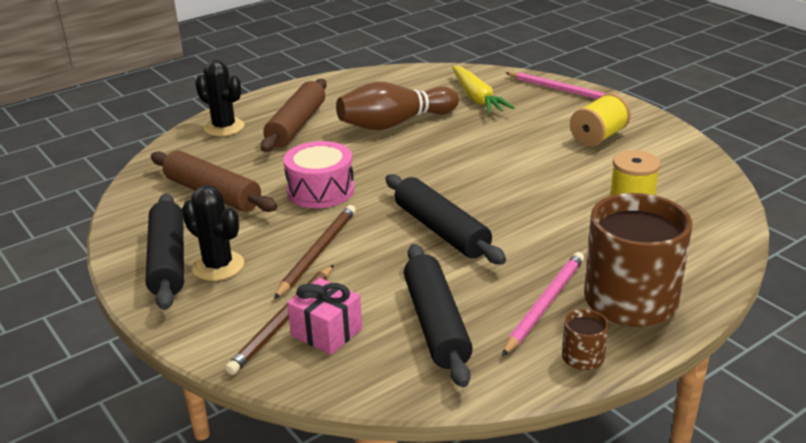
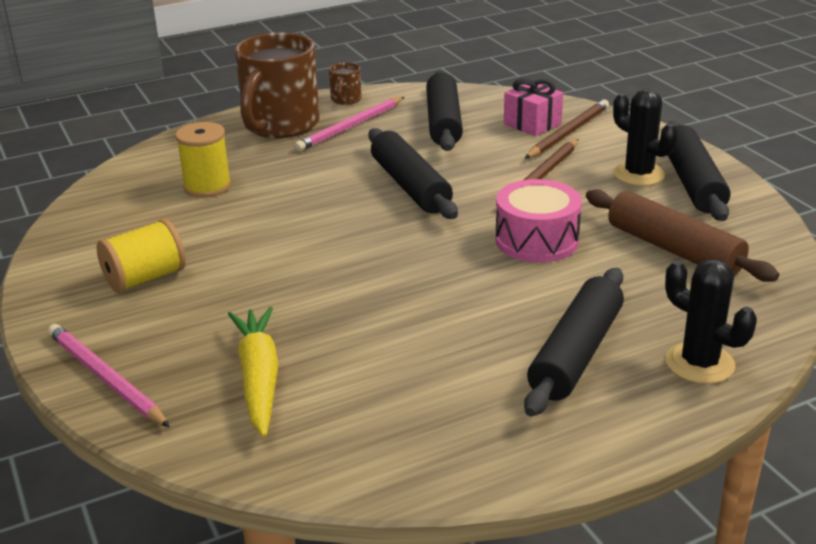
camera: 170 degrees left, 0 degrees up
(296, 125) = (576, 354): brown rolling pin -> black rolling pin
(395, 123) = (416, 337): brown bowling pin -> none

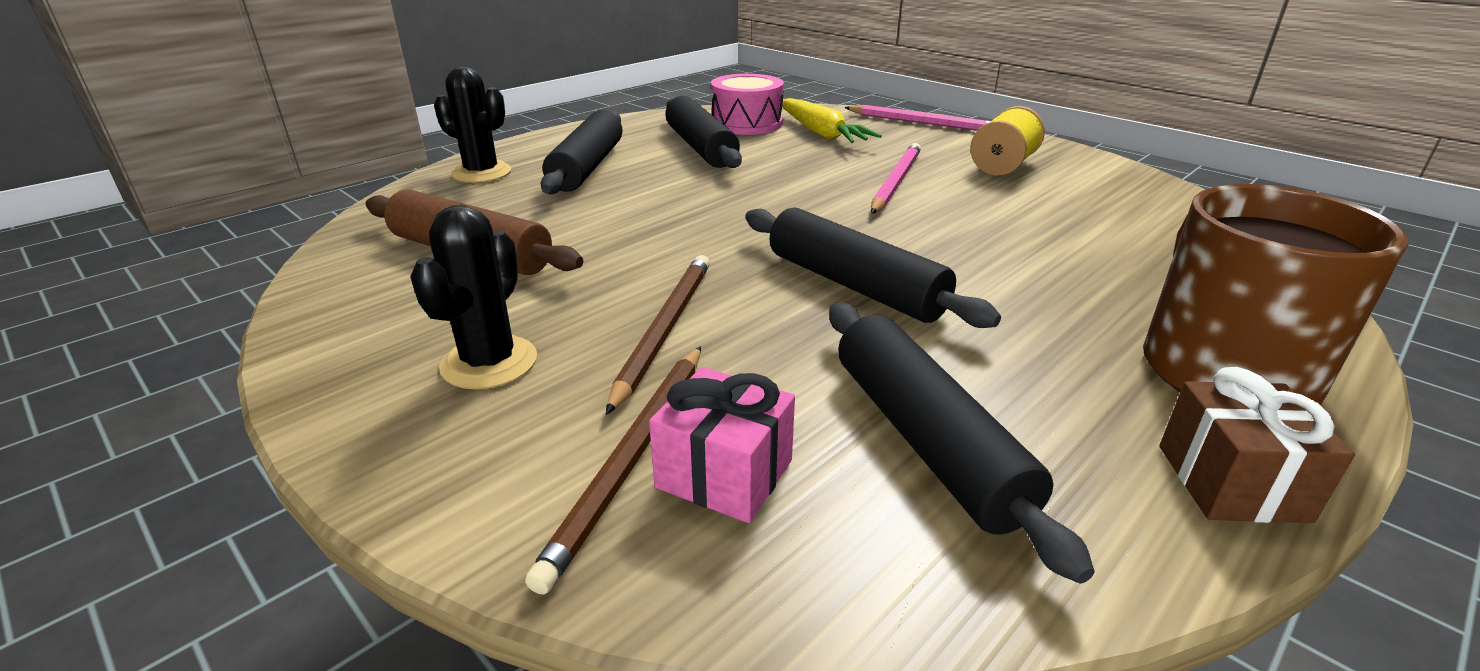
camera: 160 degrees right, 0 degrees up
(207, 187) = (1114, 246): yellow spool -> none
(345, 100) = (1231, 482): brown mug -> brown gift
(350, 127) = (1093, 389): pink pencil -> pink pencil (895, 181)
(536, 240) = (644, 241): pink drum -> pink drum (747, 124)
(639, 174) = (489, 363): black cactus -> black cactus turned 75 degrees clockwise
(693, 183) = (394, 359): black rolling pin -> black rolling pin (700, 147)

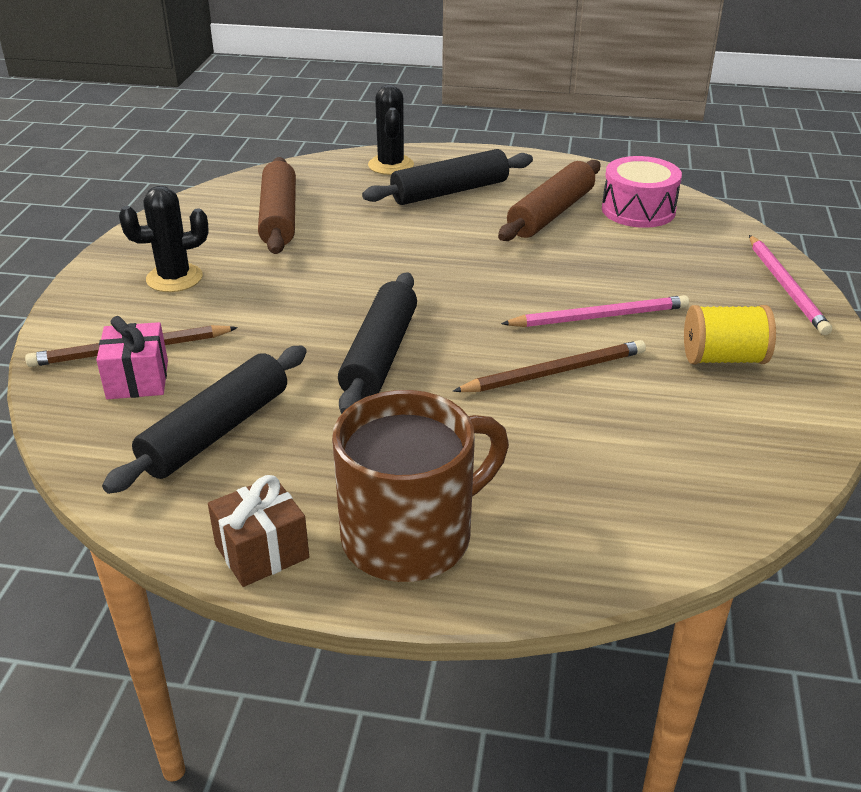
camera: 55 degrees right, 5 degrees up
(664, 329) = (254, 311): brown pencil -> brown pencil (555, 372)
(700, 147) = (551, 213): black rolling pin -> brown rolling pin
(821, 133) = (669, 248): yellow carrot -> none

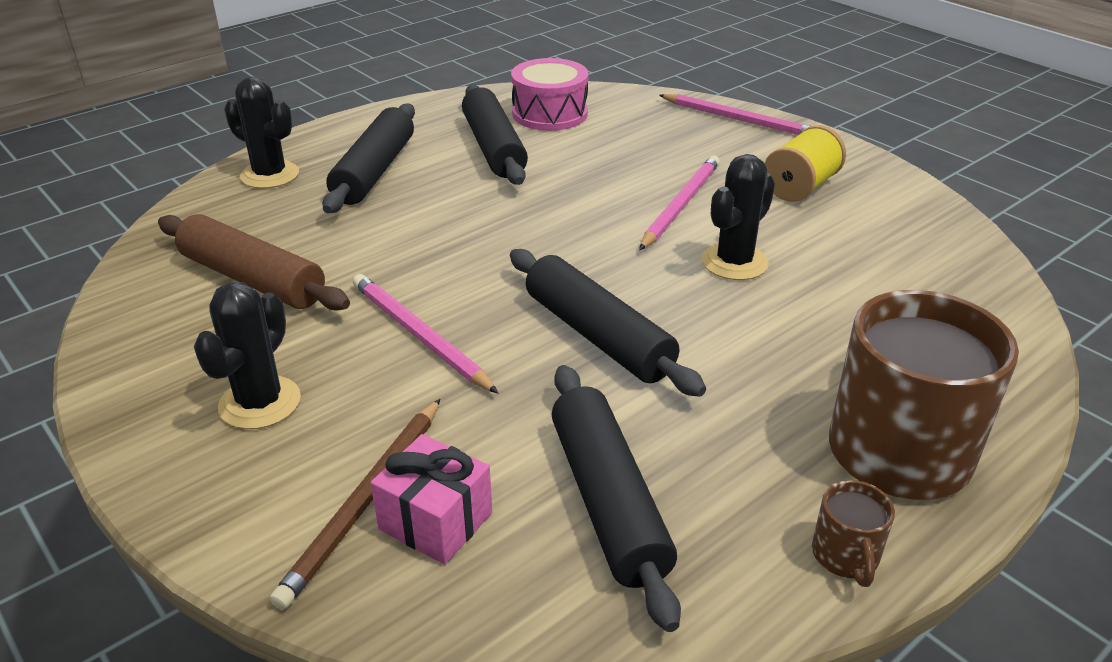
camera: 50 degrees left, 0 degrees up
(262, 551) = (845, 556): brown gift -> brown mug
(295, 293) = (419, 335): none -> pink pencil
(551, 213) = (493, 148): brown rolling pin -> black rolling pin
(555, 372) = (734, 262): brown pencil -> black cactus

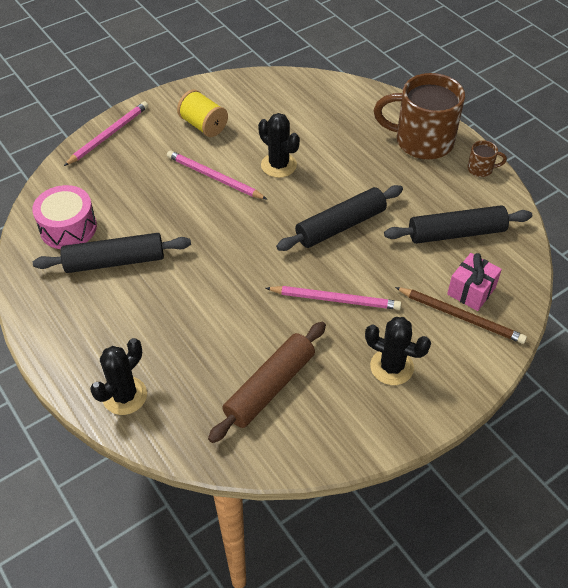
camera: 85 degrees left, 15 degrees up
(374, 171) = (134, 330): black rolling pin -> none
(419, 335) = (335, 299): pink pencil -> pink pencil turned 135 degrees counterclockwise

